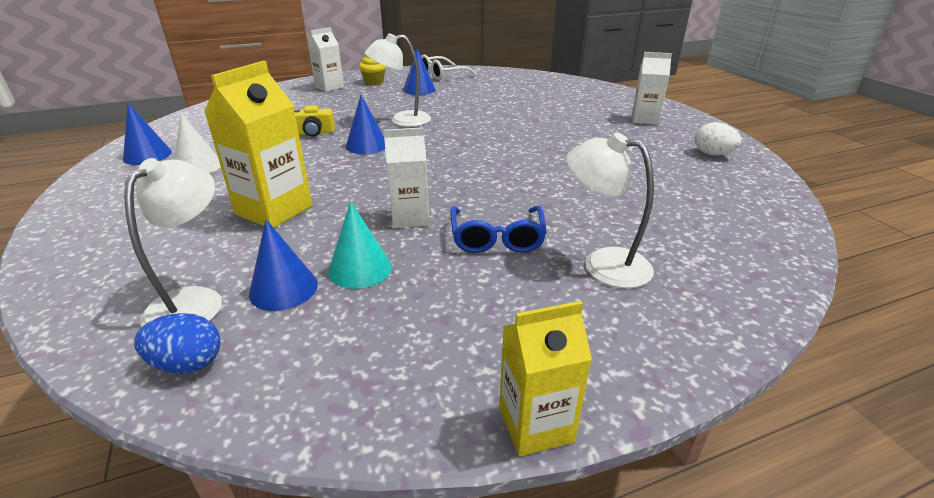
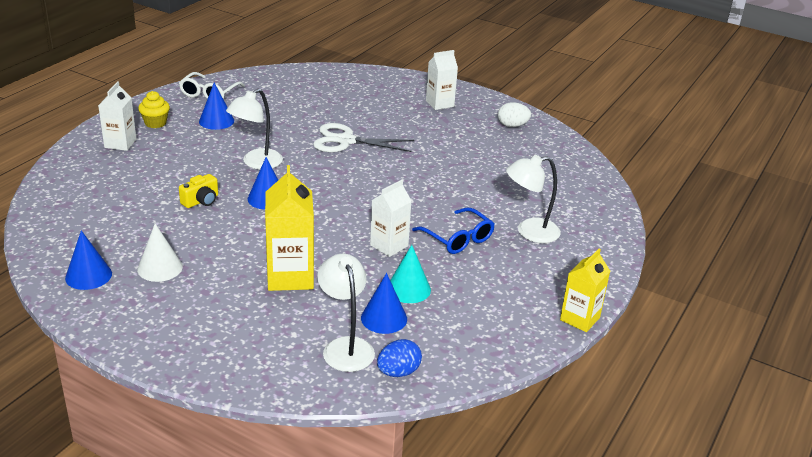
camera: 40 degrees left, 0 degrees up
(505, 124) = (346, 141): none -> white scissors

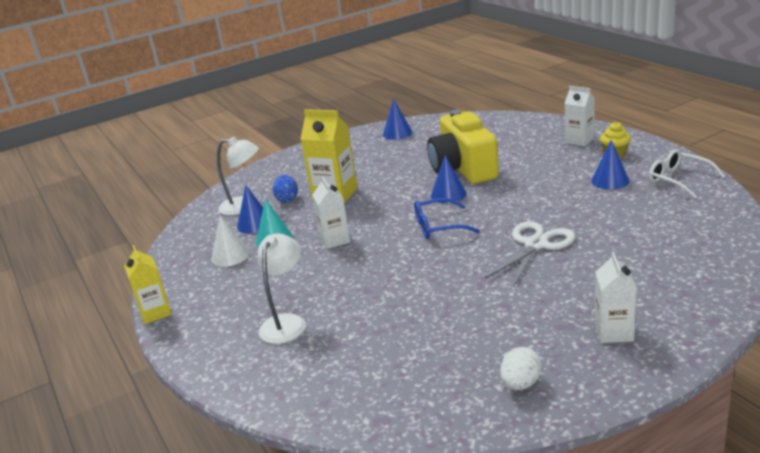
camera: 125 degrees right, 5 degrees down
(160, 268) = (386, 153): white cone -> white cone (230, 256)
(201, 201) = (463, 168): yellow camera -> yellow camera, size x2.49
(256, 163) = (513, 194): white lamp -> none
(398, 372) = (201, 221): blue egg -> blue egg (287, 199)
(458, 239) = (313, 277): blue glasses -> blue glasses (438, 227)

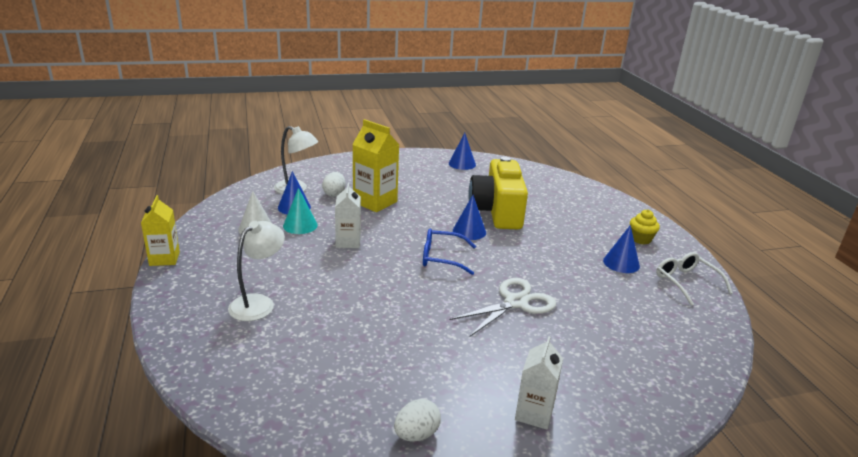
camera: 10 degrees right, 0 degrees up
(287, 199) = (334, 194): blue egg -> white egg
(579, 140) = (616, 217): white carton -> none

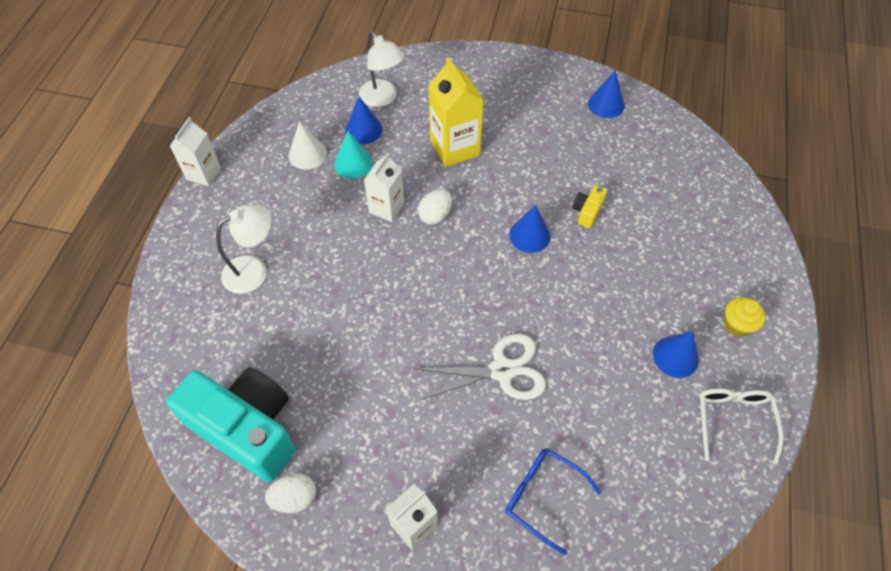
camera: 30 degrees right, 30 degrees up
(164, 259) = (204, 173): yellow carton -> white carton
(332, 404) = (247, 429): none -> turquoise camera
(334, 194) = (418, 119): white egg -> white egg (435, 215)
(441, 258) = (469, 269): blue glasses -> blue glasses (542, 496)
(497, 212) = (587, 211): yellow camera -> yellow camera, size x0.40

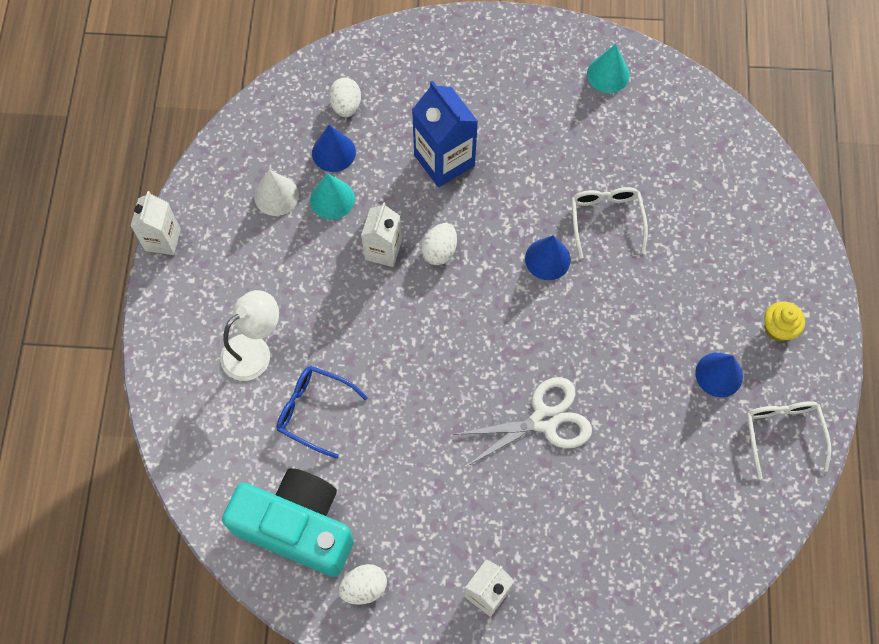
camera: 10 degrees left, 10 degrees up
(382, 98) = (346, 106): white lamp -> white egg
(455, 148) = (444, 160): yellow carton -> blue carton
(542, 496) = (606, 542): blue glasses -> blue glasses (313, 411)
(587, 211) = (606, 219): yellow camera -> white glasses
(606, 104) = (608, 74): blue cone -> turquoise cone

